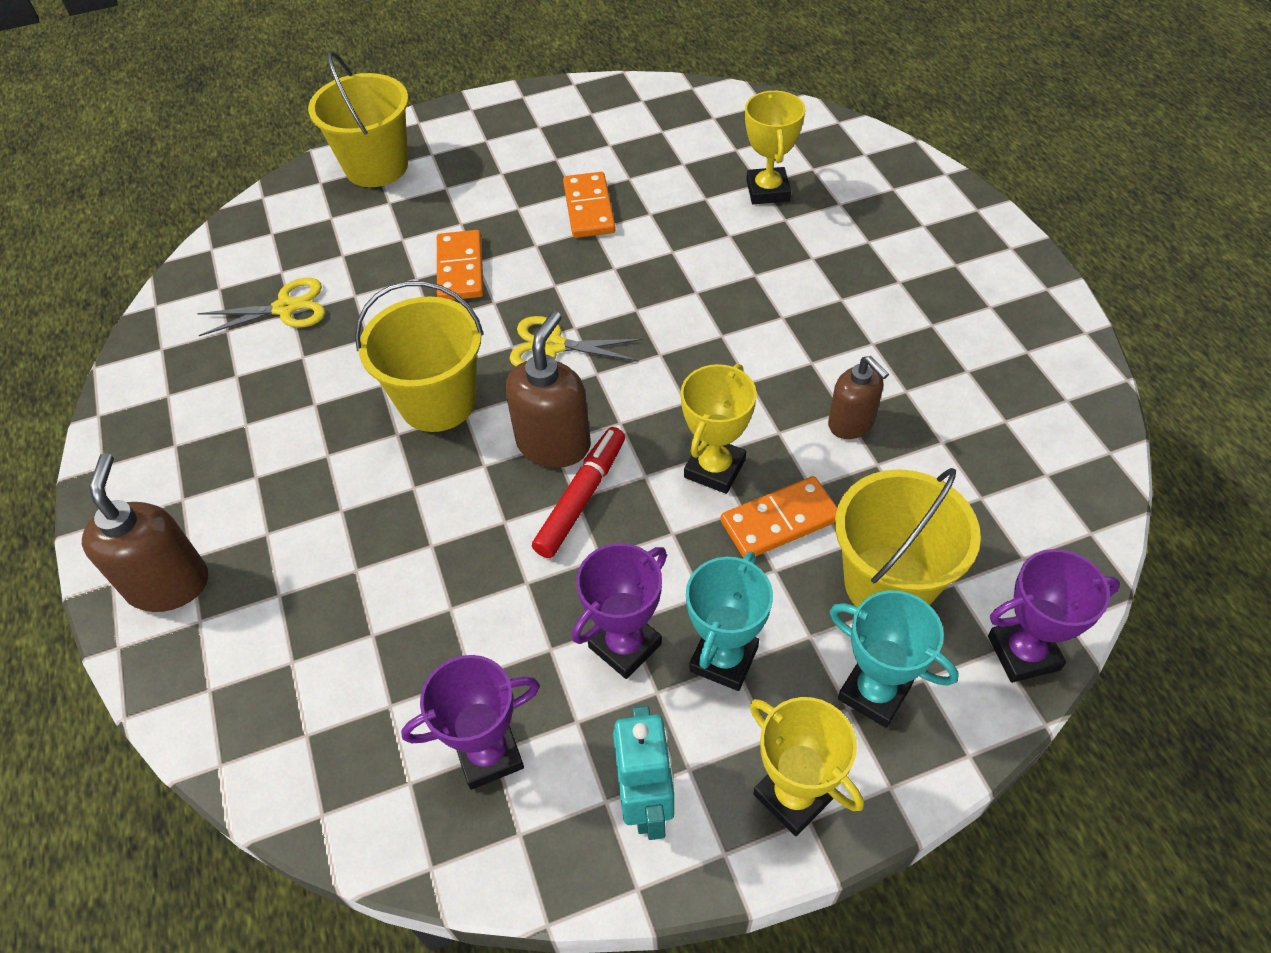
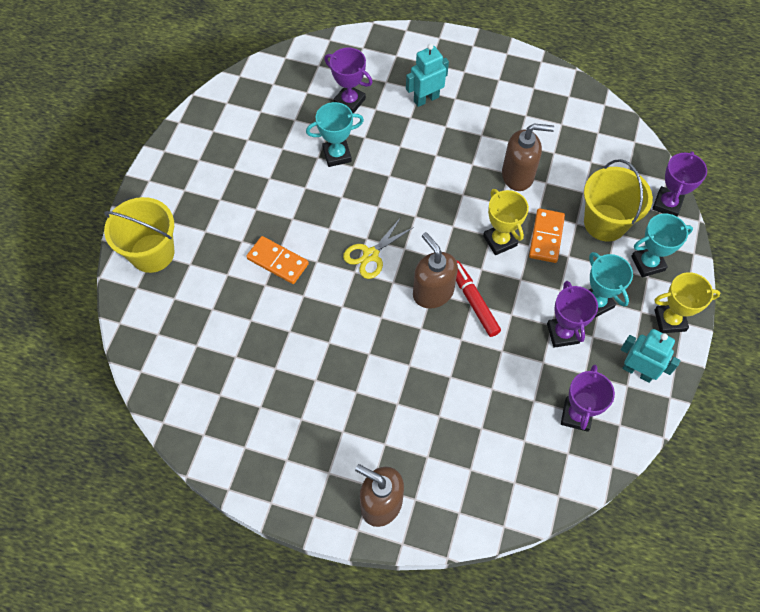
camera: 55 degrees left, 10 degrees up
(285, 308) = (229, 358): yellow scissors -> none
(438, 402) = (363, 324): yellow bucket -> none
(589, 208) = (288, 179): orange domino -> none
(673, 227) = (337, 155): none -> turquoise trophy
(767, 191) = (349, 101): yellow trophy -> purple trophy
(851, 423) = (518, 175): brown soap dispenser -> brown soap dispenser, size x1.50
(861, 254) = (426, 99): none -> turquoise robot

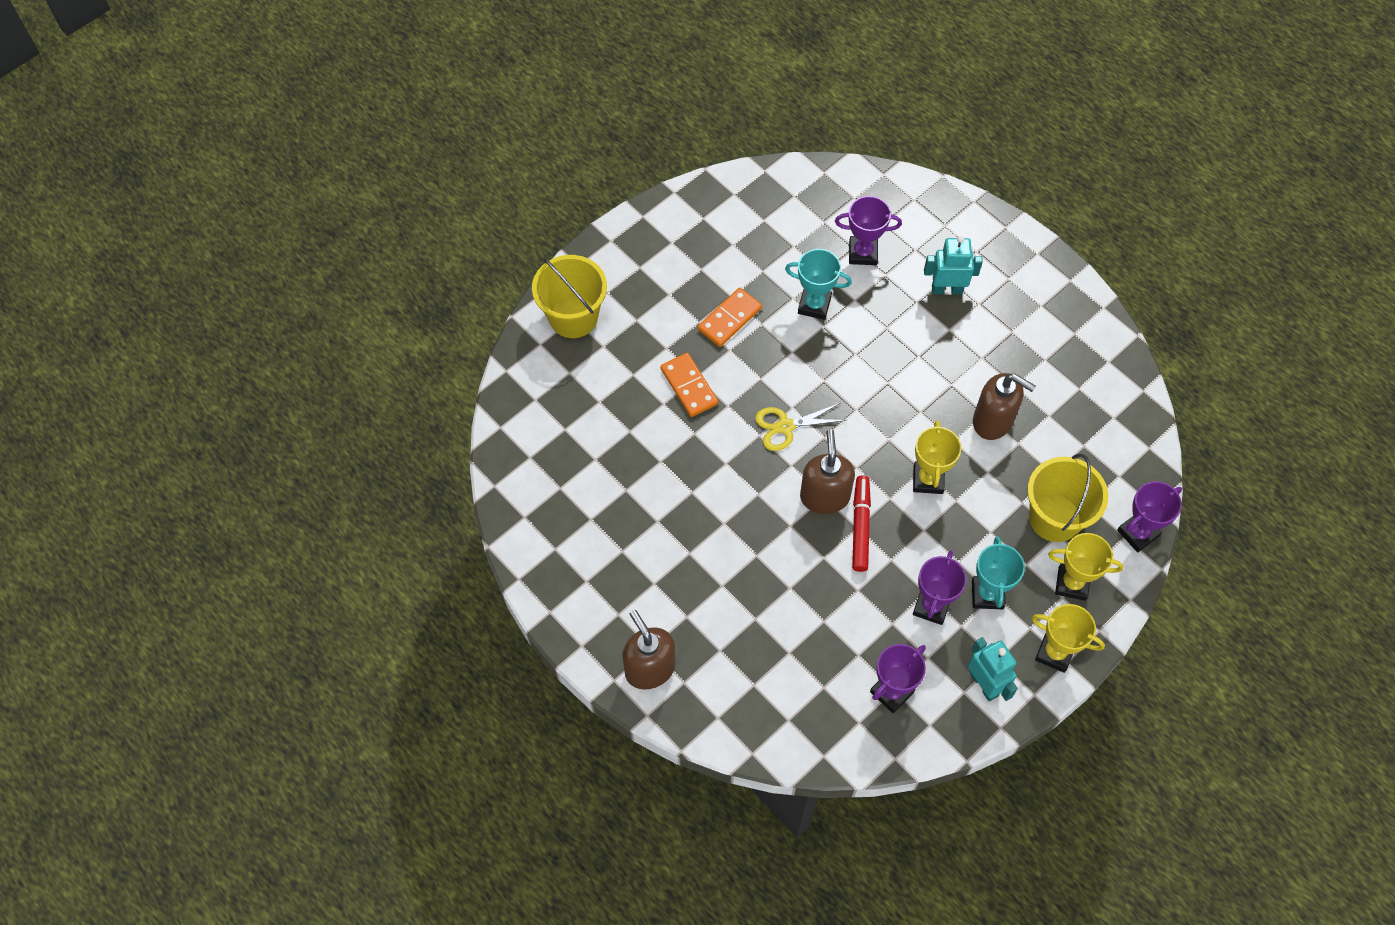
camera: 30 degrees right, 0 degrees up
(349, 101) = (863, 253): purple trophy -> purple trophy turned 60 degrees counterclockwise
(546, 237) = (980, 501): orange domino -> orange domino (730, 319)
(648, 263) = (1072, 583): turquoise trophy -> yellow trophy

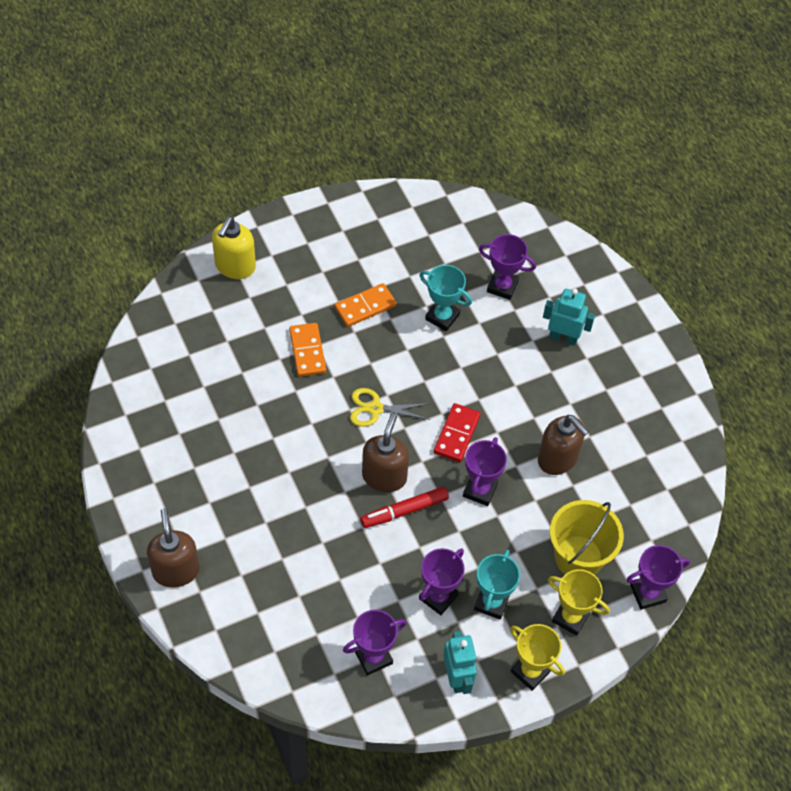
camera: 15 degrees right, 5 degrees down
(573, 317) = (235, 266): yellow bucket -> yellow soap dispenser
(860, 526) = (404, 511): red marker -> red marker turned 135 degrees counterclockwise
(880, 427) = (457, 434): none -> red domino
(928, 479) = (480, 490): yellow trophy -> purple trophy

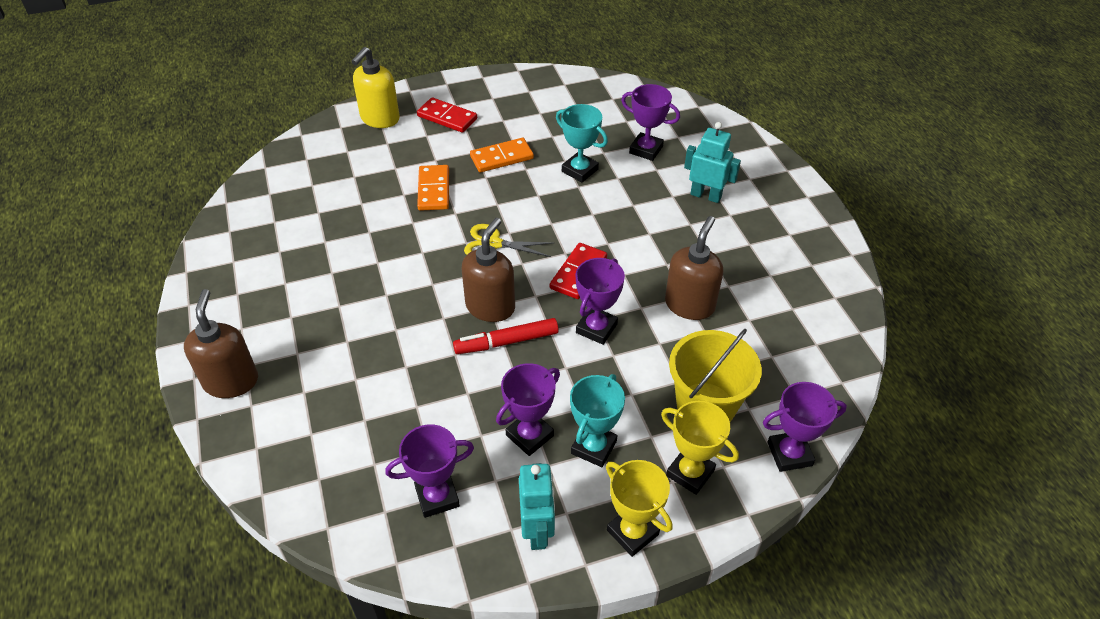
camera: 10 degrees right, 10 degrees down
(302, 260) = (447, 117): none -> red domino
(558, 459) = (689, 305): brown soap dispenser -> brown soap dispenser turned 120 degrees counterclockwise

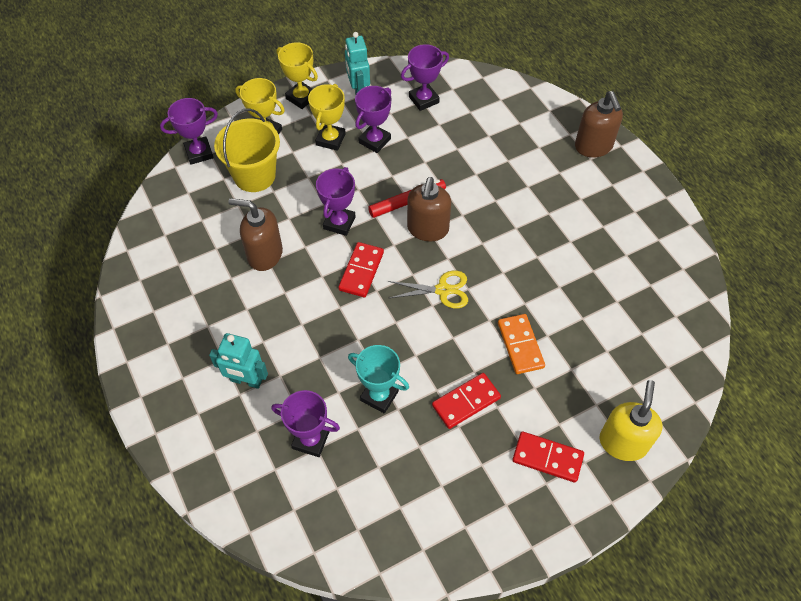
camera: 170 degrees right, 10 degrees up
(502, 157) = (466, 402): orange domino -> red domino
(594, 447) = (330, 139): turquoise trophy -> yellow trophy
(689, 305) = (264, 254): brown soap dispenser -> brown soap dispenser turned 90 degrees clockwise

